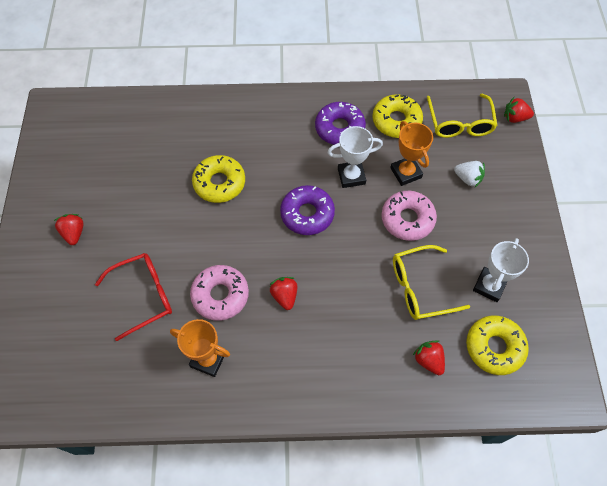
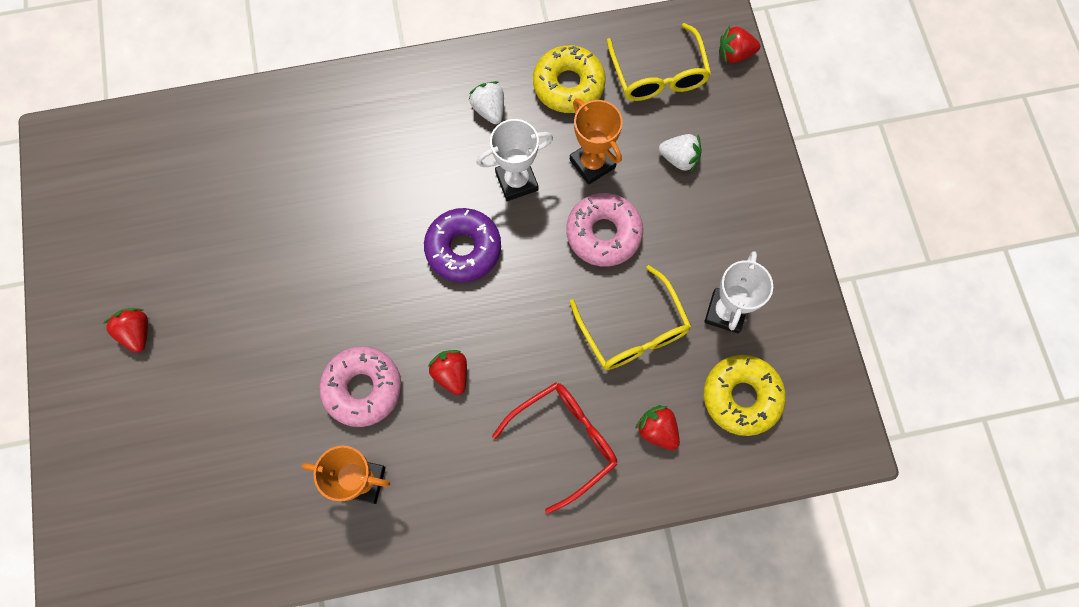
camera: 10 degrees left, 10 degrees up
(144, 296) = (256, 407): red glasses -> red glasses (564, 441)
(219, 183) = (331, 222): yellow donut -> none
(339, 128) = (489, 109): purple donut -> white strawberry
(420, 288) = (633, 330): yellow glasses -> yellow glasses turned 90 degrees counterclockwise

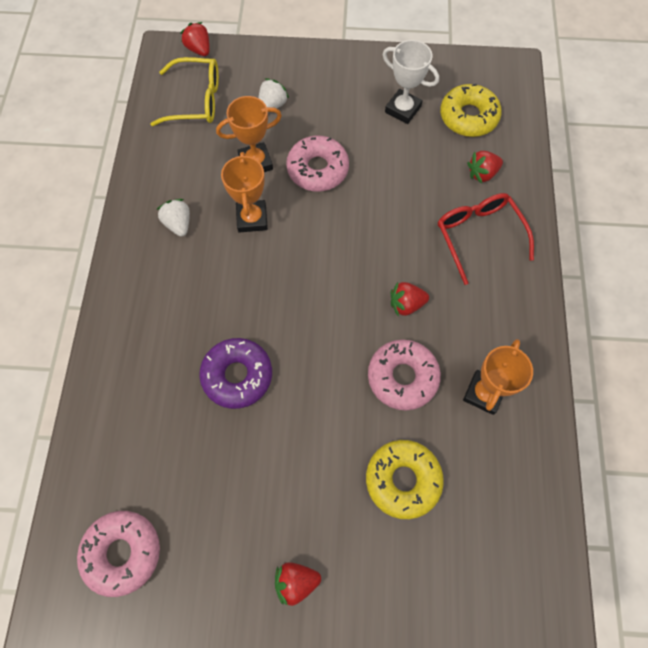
camera: 75 degrees left, 5 degrees down
(141, 173) = (122, 552): none -> pink donut
(463, 249) = (299, 271): purple donut -> purple donut (237, 375)
(489, 109) = (178, 224): white strawberry -> white strawberry turned 75 degrees clockwise
(516, 181) = (252, 219): white trophy -> orange trophy
(568, 85) = (180, 162): yellow donut -> yellow donut (403, 480)
(633, 330) = (402, 169): yellow glasses -> none
(734, 54) = (199, 49): red strawberry -> red strawberry turned 135 degrees clockwise

